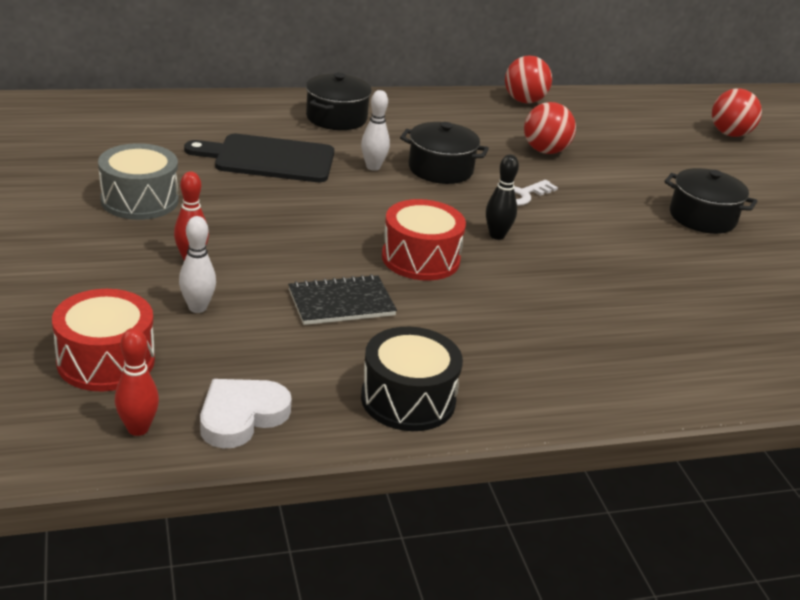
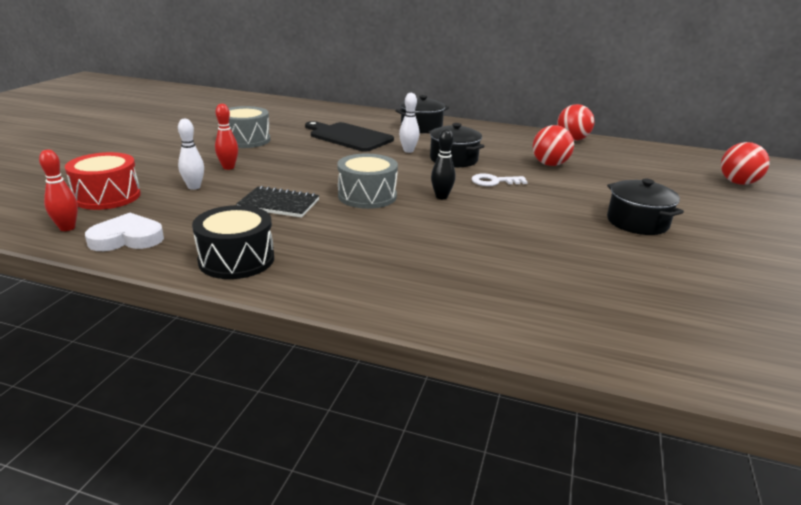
camera: 35 degrees right, 5 degrees down
(420, 258) = (367, 196): red drum -> grey drum

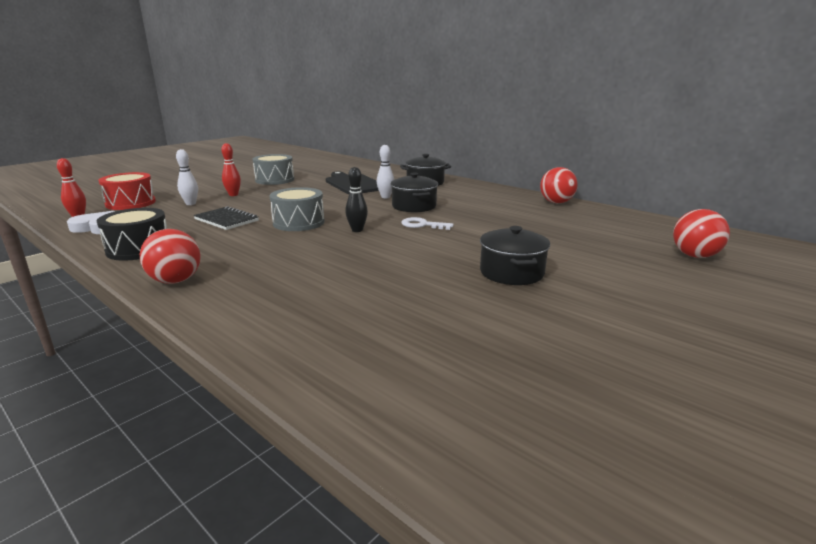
camera: 25 degrees right, 5 degrees down
(550, 164) = (499, 218): red ball -> red ball (176, 281)

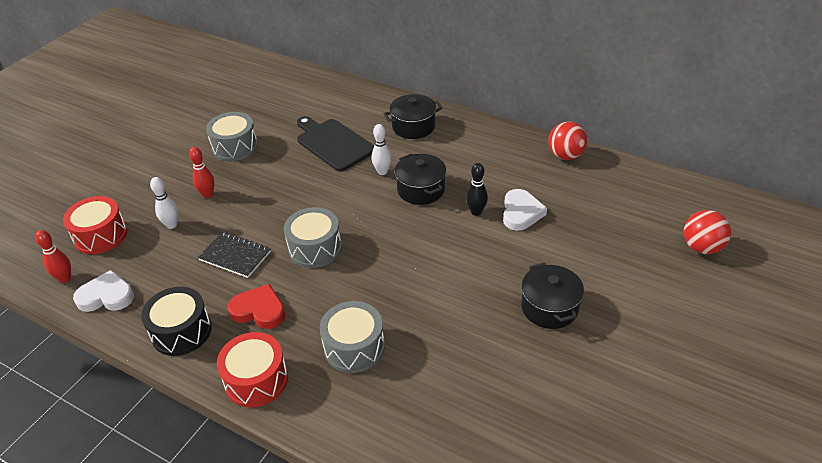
camera: 10 degrees left, 20 degrees up
(176, 281) = (256, 380): red ball -> red drum
(219, 246) = (259, 310): none -> red heart
(290, 273) = (354, 347): none -> grey drum
(357, 230) = (382, 253): black bowling pin -> black bowling pin (476, 212)
(422, 225) = (443, 231): white key -> none
(502, 223) = (521, 213): none -> white heart

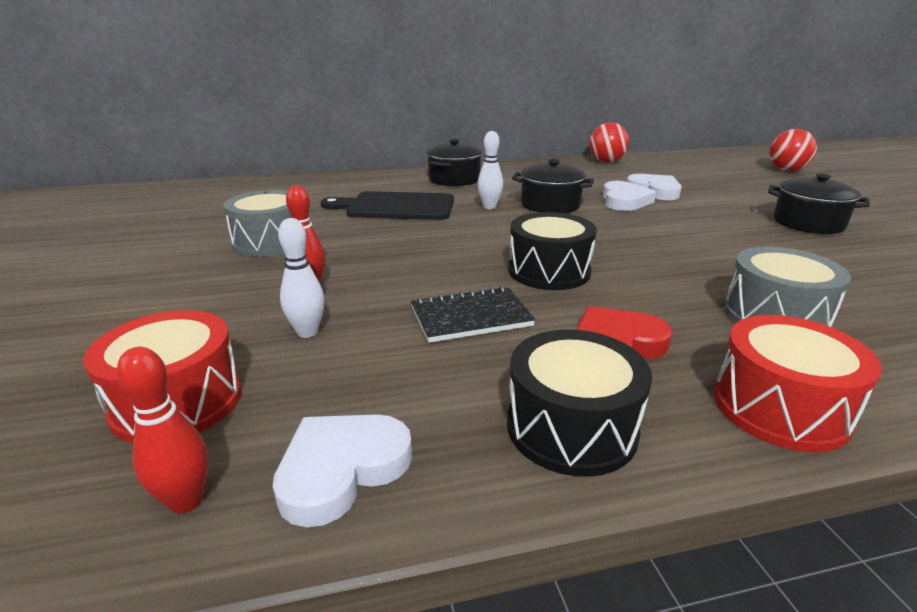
camera: 45 degrees left, 15 degrees down
(315, 248) = (549, 271): grey drum -> black drum
(476, 212) = (624, 201): black bowling pin -> white heart

